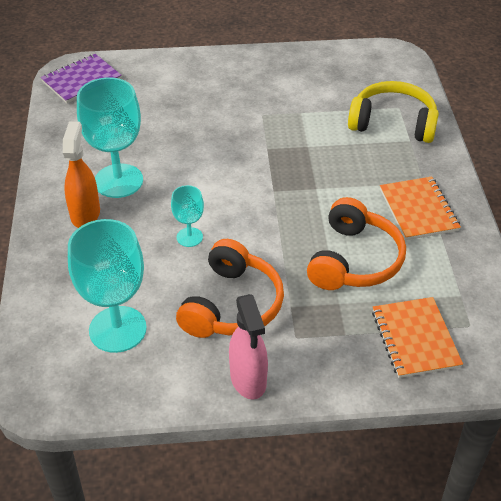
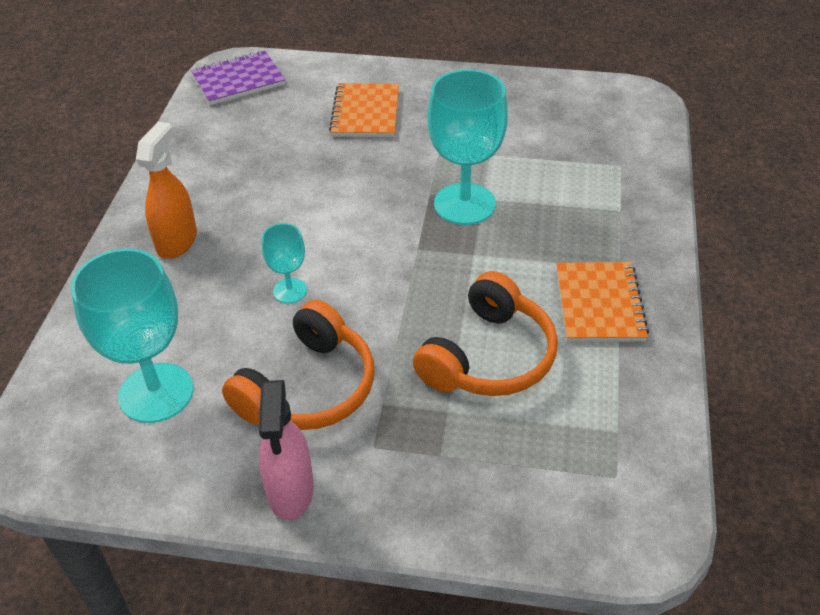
camera: 15 degrees right, 0 degrees up
(118, 181) = (232, 207): turquoise goblet -> turquoise goblet (464, 204)
(393, 123) = (605, 184): yellow headphones -> none
(415, 339) = (532, 480): orange notebook -> orange notebook (365, 113)

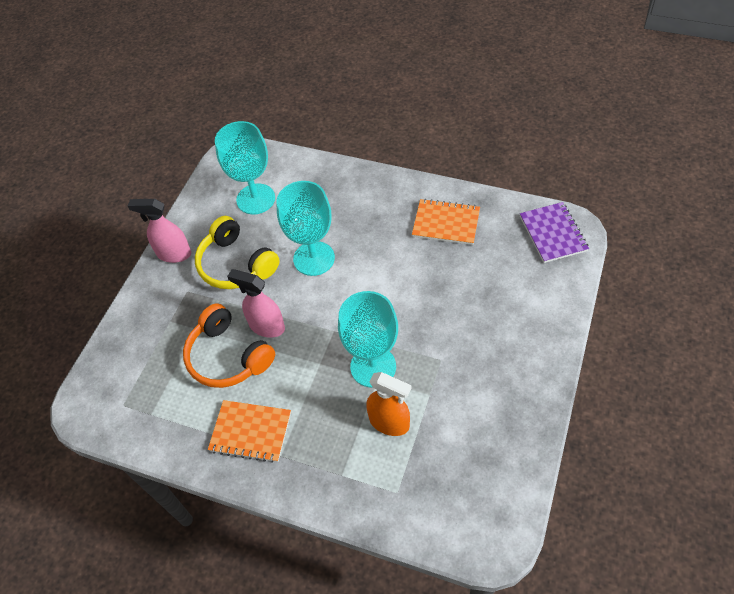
camera: 105 degrees right, 10 degrees up
(177, 241) = (373, 203): orange spray bottle -> orange spray bottle (389, 422)
(290, 291) = (314, 258): turquoise goblet -> turquoise goblet, size x1.97
(309, 388) = (236, 264): orange headphones -> yellow headphones
(365, 113) = (498, 314): orange notebook -> orange notebook (446, 223)
(425, 322) = (266, 326): none -> pink spray bottle

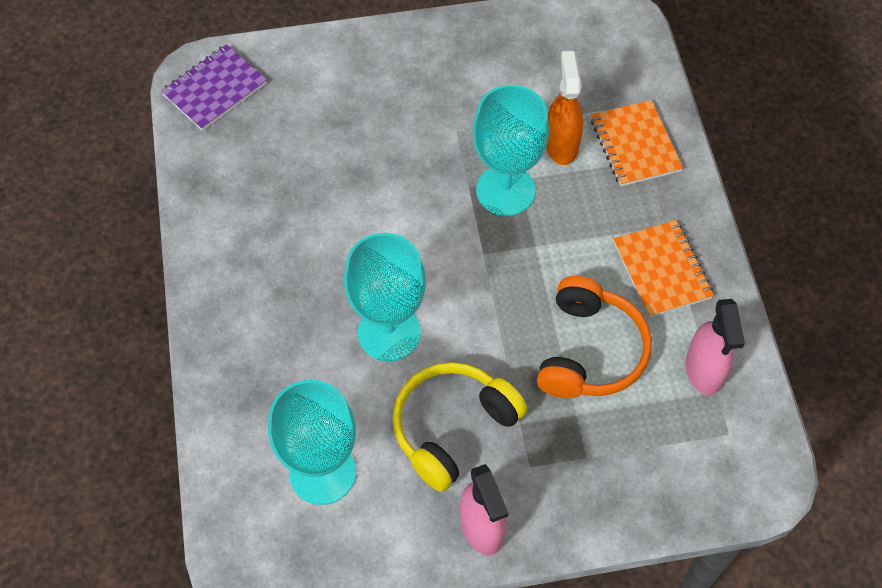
camera: 125 degrees left, 5 degrees up
(236, 264) = (452, 427): yellow headphones -> yellow headphones turned 150 degrees counterclockwise
(266, 326) = (522, 331): pink spray bottle -> pink spray bottle (703, 371)
(446, 223) = (251, 205): orange notebook -> orange notebook (635, 145)

